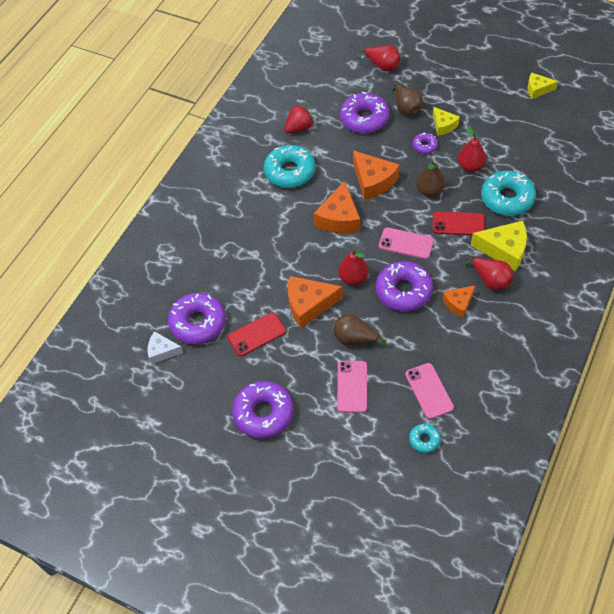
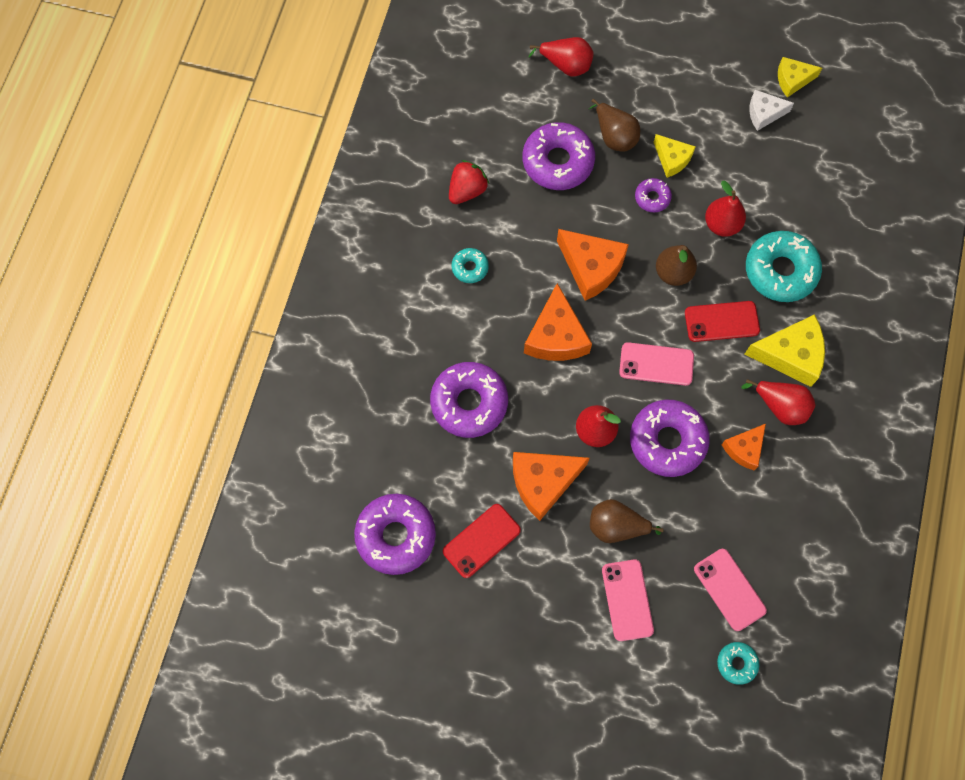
camera: 15 degrees left, 15 degrees up
(162, 351) = (356, 588): white cheese -> white cheese (764, 113)
(263, 413) = (518, 660): purple donut -> purple donut (469, 403)
(290, 172) = (470, 268): turquoise donut -> turquoise donut, size x0.50

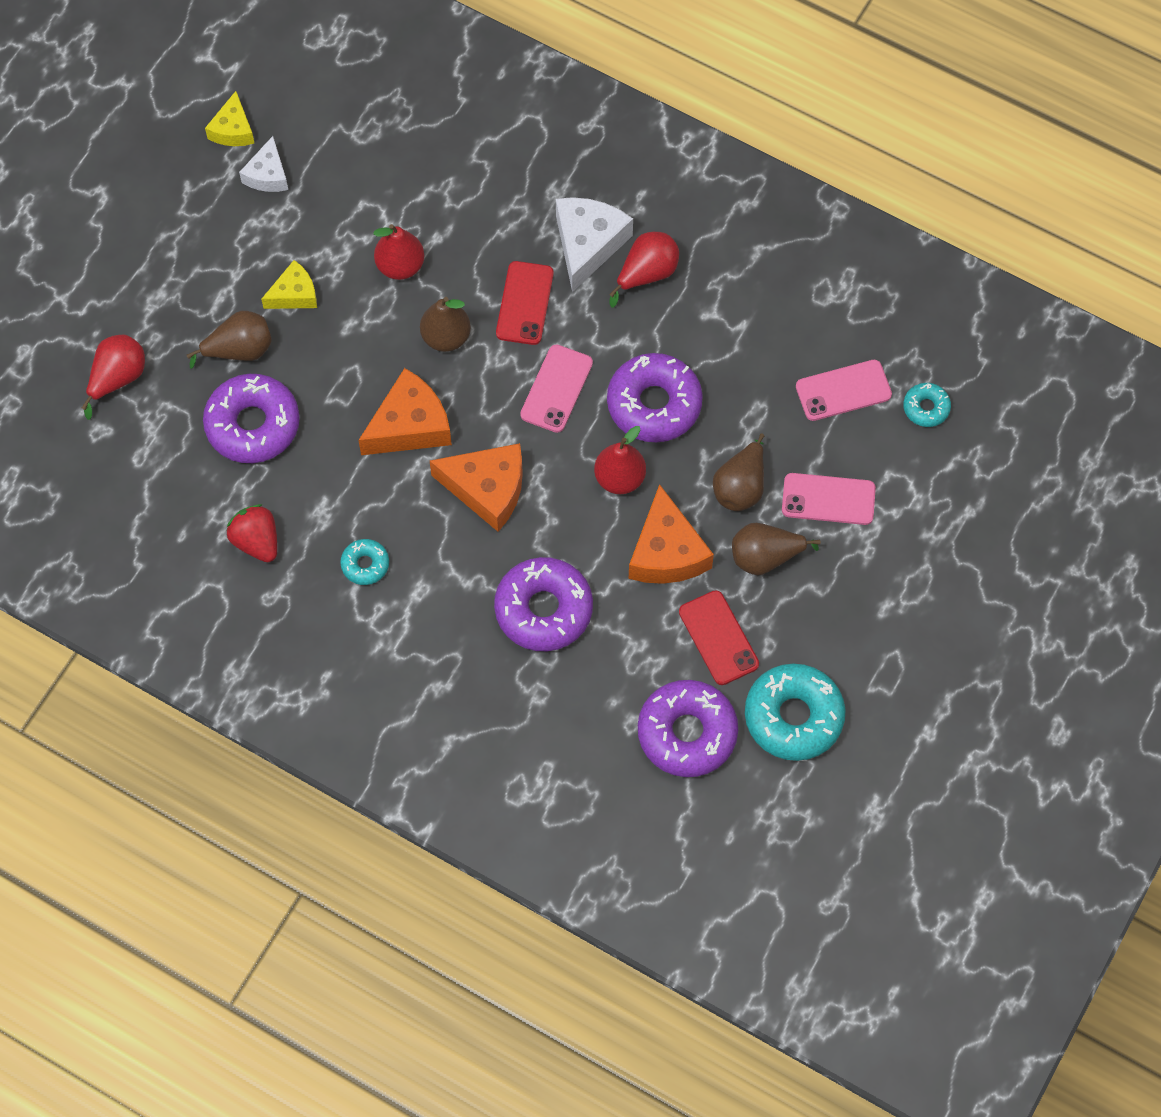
camera: 75 degrees left, 5 degrees down
(561, 561) = (765, 557): none -> brown pear
(652, 198) = (339, 331): purple donut -> none
(744, 449) = (686, 326): orange cheese -> none
(780, 271) = (480, 222): turquoise donut -> turquoise donut (793, 717)
(790, 355) = (588, 244): yellow cheese -> white cheese

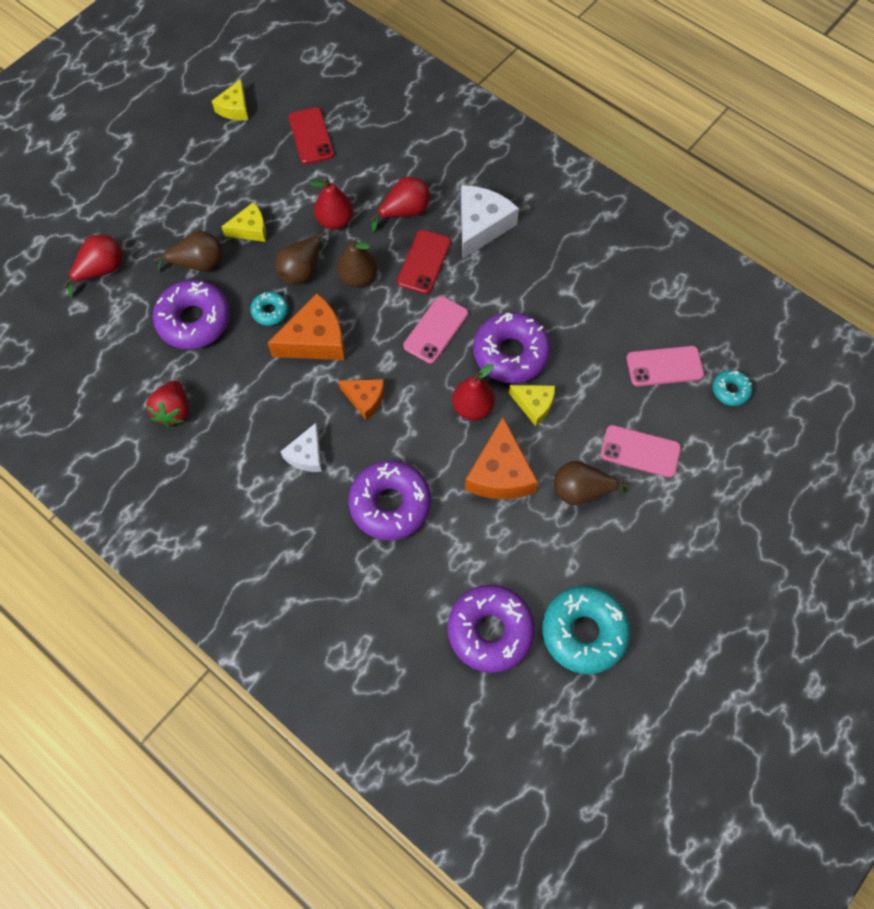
camera: 10 degrees right, 0 degrees up
(256, 541) = (174, 411): red strawberry -> red strawberry turned 150 degrees counterclockwise
(267, 175) = (252, 142): white cheese -> white cheese (306, 455)
(365, 564) = (254, 443): turquoise donut -> turquoise donut (270, 311)
(487, 489) = (365, 399): orange cheese -> orange cheese, size x0.60
(647, 274) = (522, 254): red pear -> red pear (405, 211)
(693, 463) = (534, 405): none -> yellow cheese
(718, 638) = (531, 552): red phone -> red phone (311, 136)
(740, 487) = (569, 430): brown pear -> brown pear (302, 270)

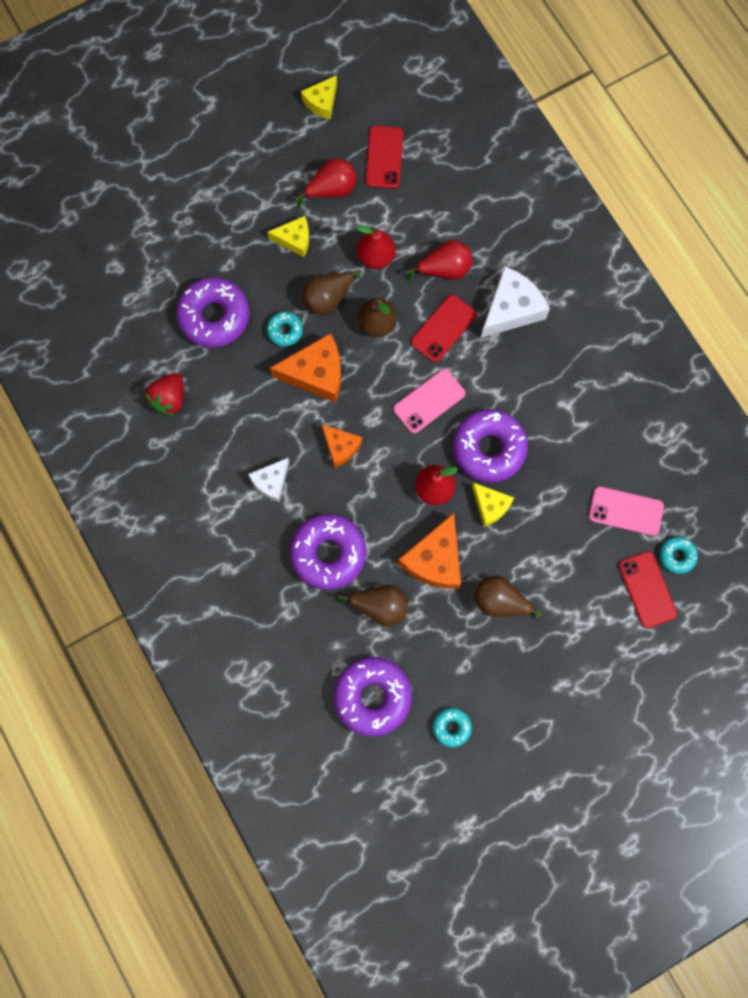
camera: 20 degrees right, 10 degrees up
(102, 270) = (147, 236): red pear -> red pear (331, 190)
(199, 263) = (236, 259): brown pear -> brown pear (380, 606)
(584, 632) = (451, 727): turquoise donut -> turquoise donut, size x0.50
(640, 451) = (568, 584): pink phone -> none
(717, 430) = (647, 589): none -> red phone

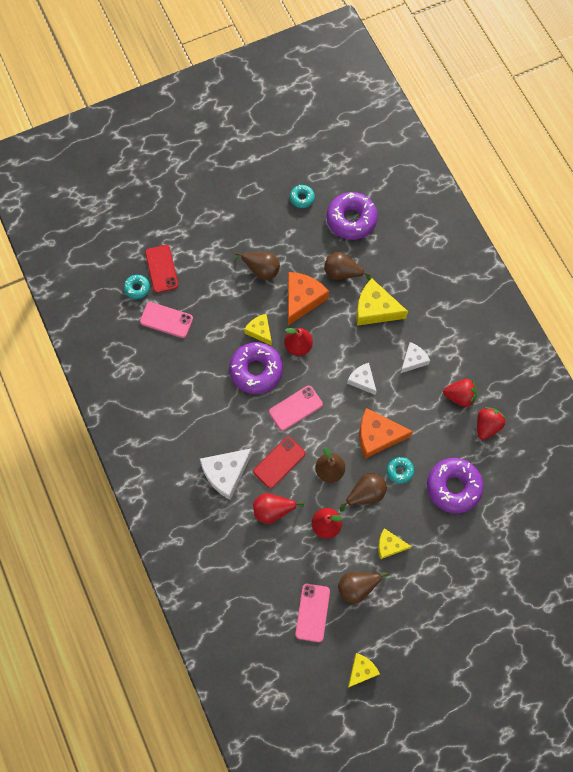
camera: 175 degrees left, 5 degrees down
(206, 436) = (459, 396): none -> red strawberry
(328, 553) = (375, 309): purple donut -> yellow cheese
(331, 190) = (357, 586): red pear -> brown pear
(341, 447) = (362, 380): orange cheese -> white cheese
(384, 157) = (312, 612): red phone -> pink phone

